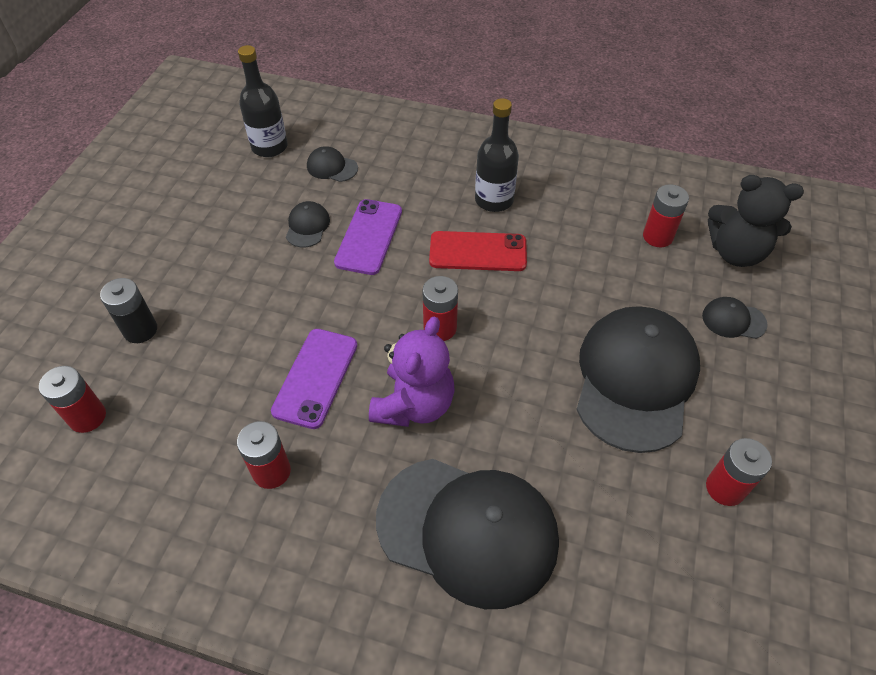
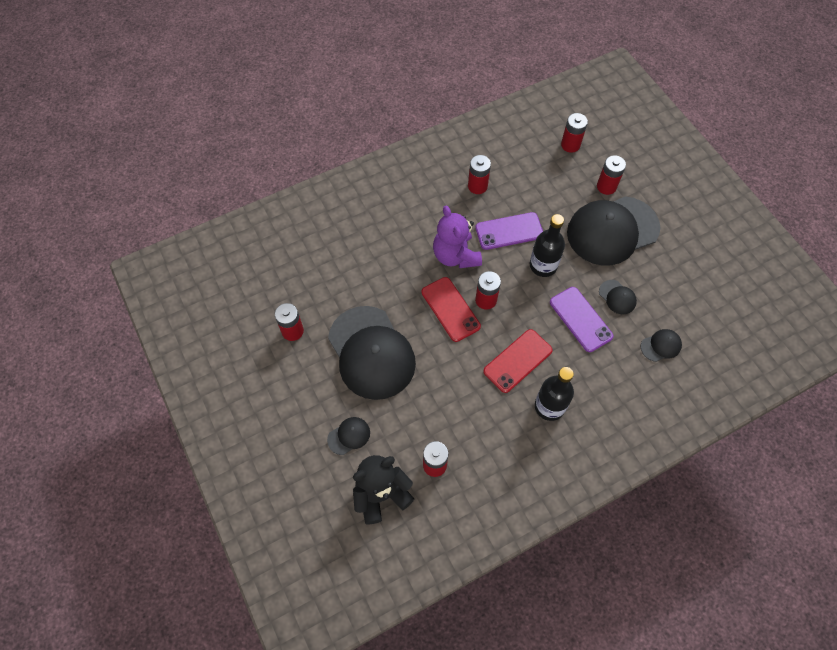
camera: 135 degrees right, 10 degrees up
(140, 330) = (606, 186): black battery -> red battery
(269, 147) = (712, 327): black bottle -> black bottle (543, 265)
(315, 377) = (509, 231): purple phone -> purple phone turned 75 degrees counterclockwise
(468, 530) = (382, 228): black cap -> black cap (612, 231)
(491, 351) = (450, 309): none -> red phone

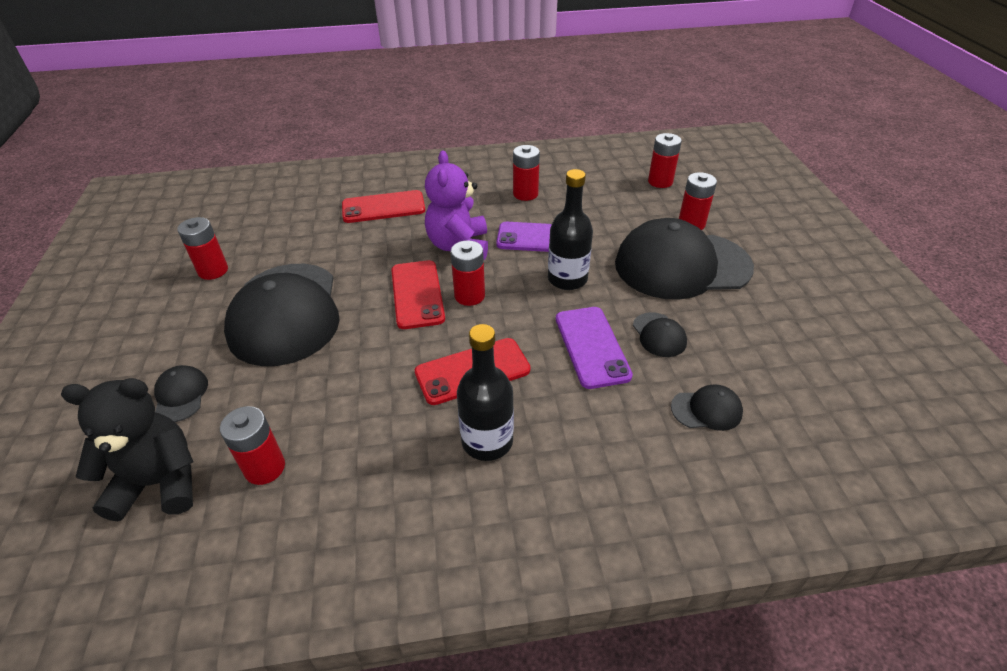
camera: 20 degrees right, 20 degrees down
(349, 436) = (181, 395): black cap -> black cap turned 90 degrees counterclockwise
(378, 230) = (383, 207): none -> red phone

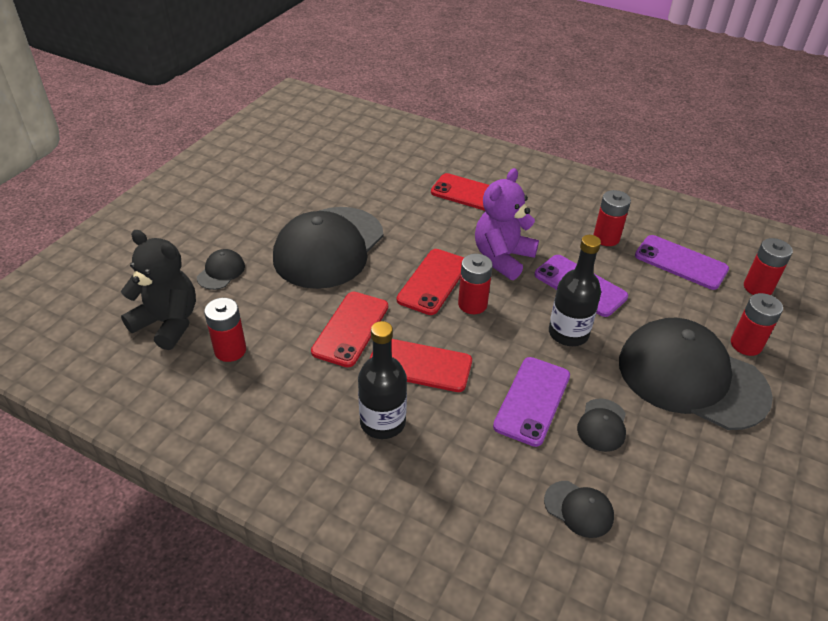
camera: 35 degrees right, 0 degrees up
(213, 271) = (308, 189): red battery -> none
(377, 375) = (350, 329): none -> red phone
(595, 188) = (680, 262): none -> purple phone

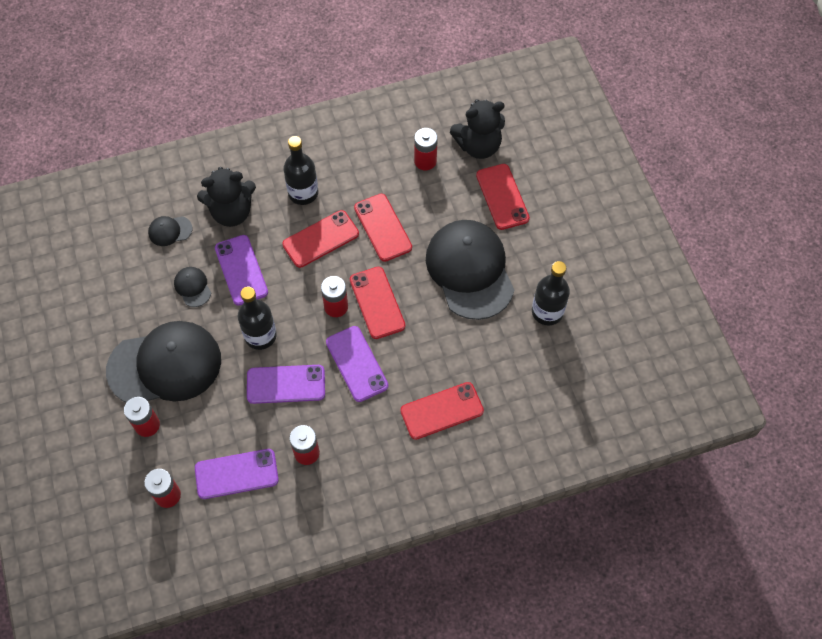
camera: 135 degrees right, 20 degrees up
(221, 272) = (502, 197): black cap -> red phone
(316, 189) = (547, 312): none -> black bottle
(483, 468) = (231, 212): none -> black teddy bear
(502, 258) = (356, 364): purple teddy bear -> purple phone

